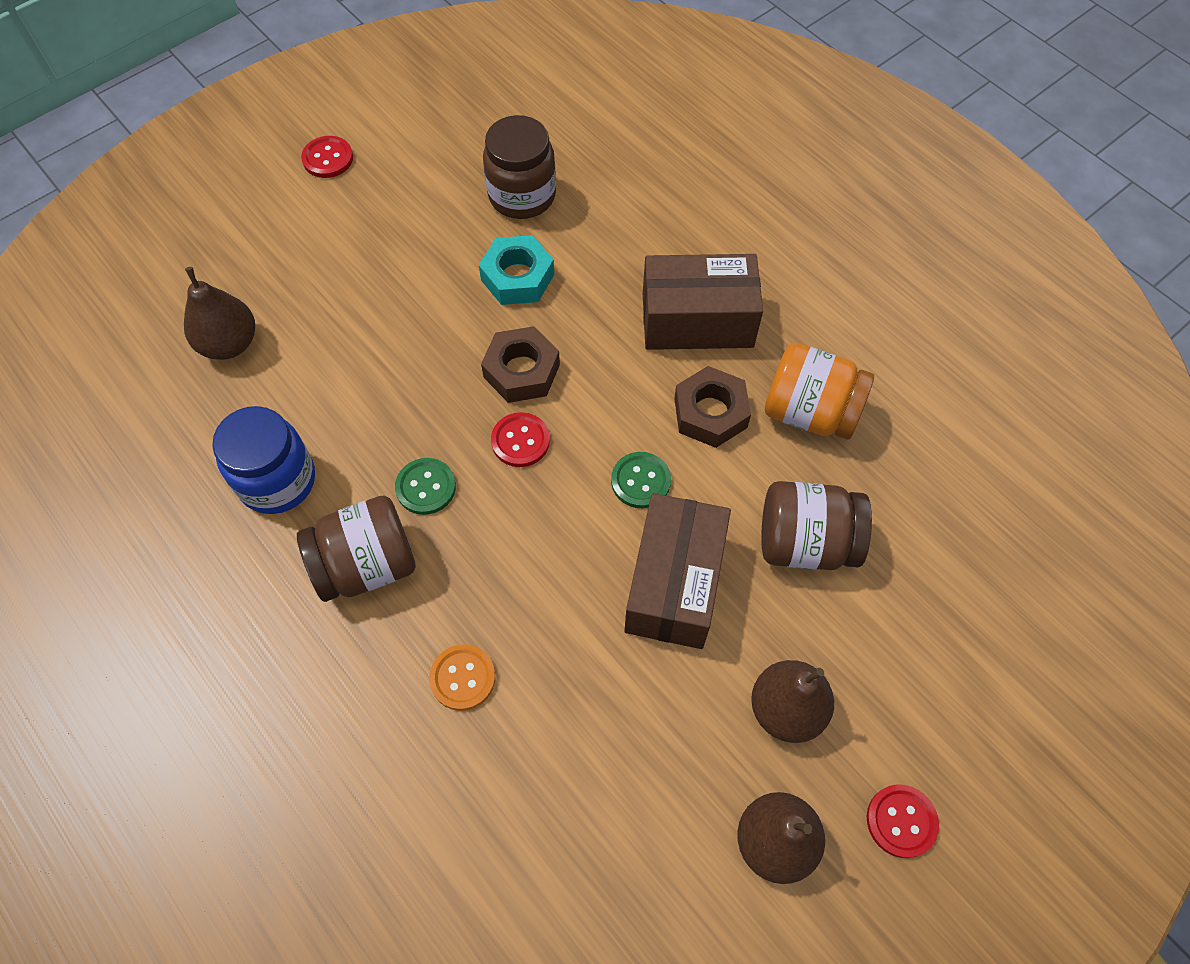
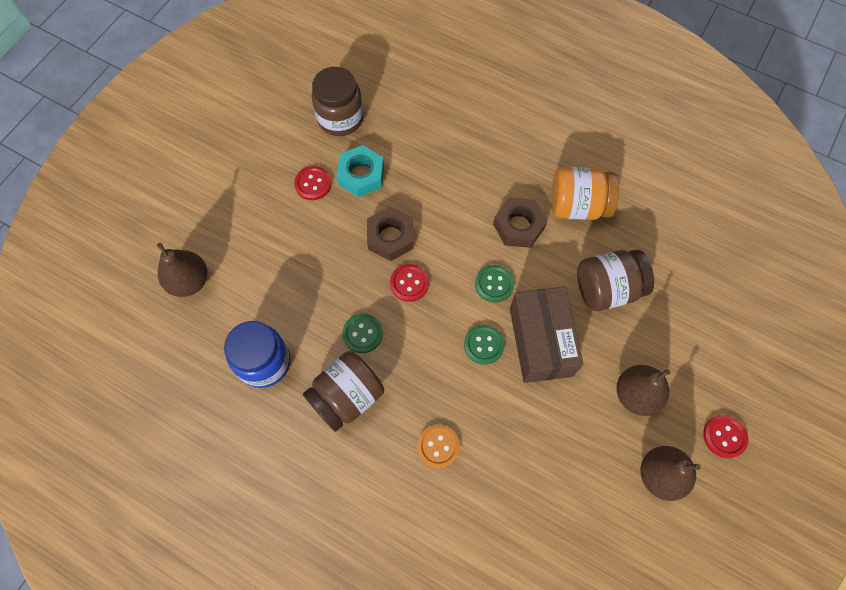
camera: 20 degrees left, 5 degrees up
(328, 158) = (198, 131): red button -> red button (313, 184)
(589, 560) = (484, 345): none -> green button
(697, 320) = (486, 168): brown box -> none

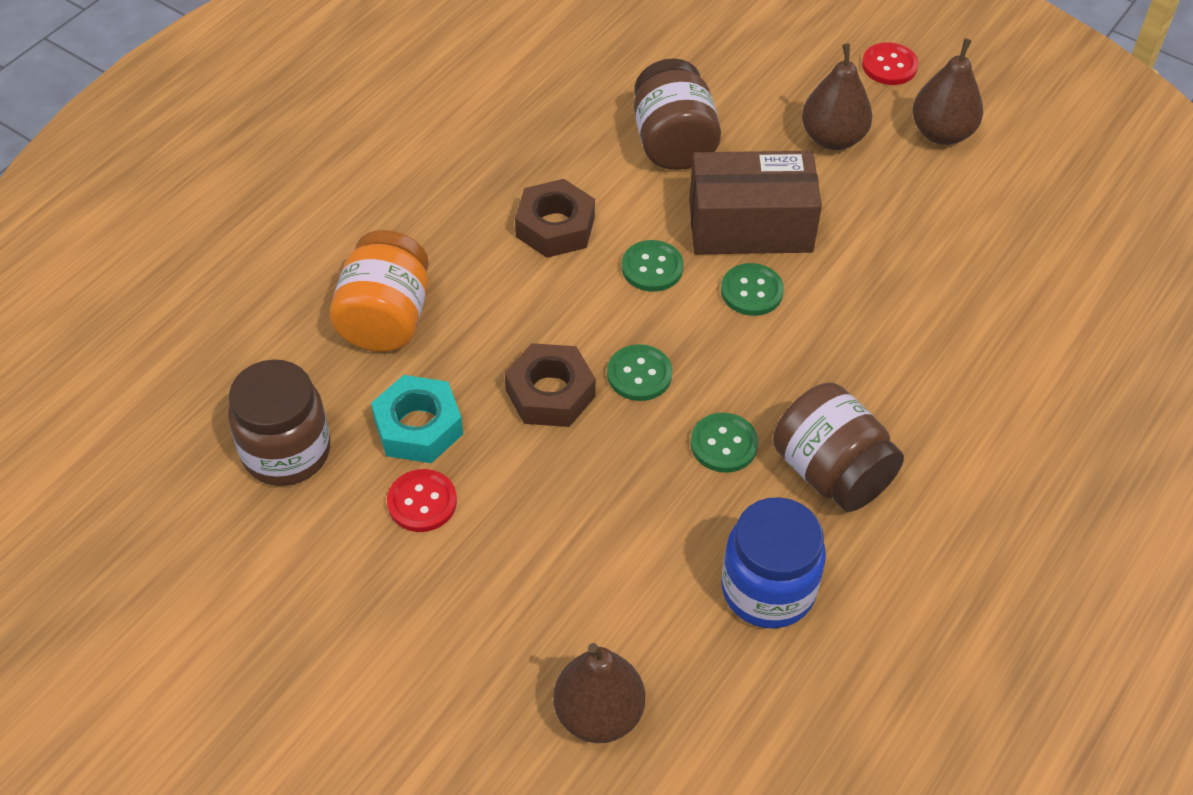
camera: 85 degrees left, 15 degrees down
(409, 283) = (639, 374): red button -> green button
(438, 446) = (909, 361): orange button -> none
(577, 206) = (531, 154): orange jar -> orange jar (385, 319)

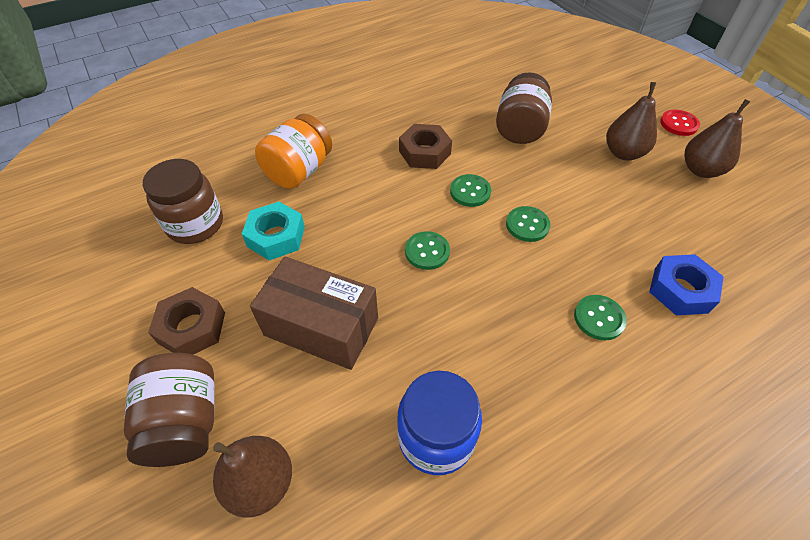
camera: 25 degrees right, 0 degrees up
(422, 502) = (247, 282): red button -> none
(550, 393) = (365, 244): brown nut -> brown nut (192, 327)
(724, 444) = (458, 316): green button -> green button (599, 318)
(750, 226) = (545, 186): brown box -> brown box (321, 326)
(831, 472) = (526, 365): brown jar -> brown jar (185, 422)
(971, 314) = (680, 290): none -> blue nut

